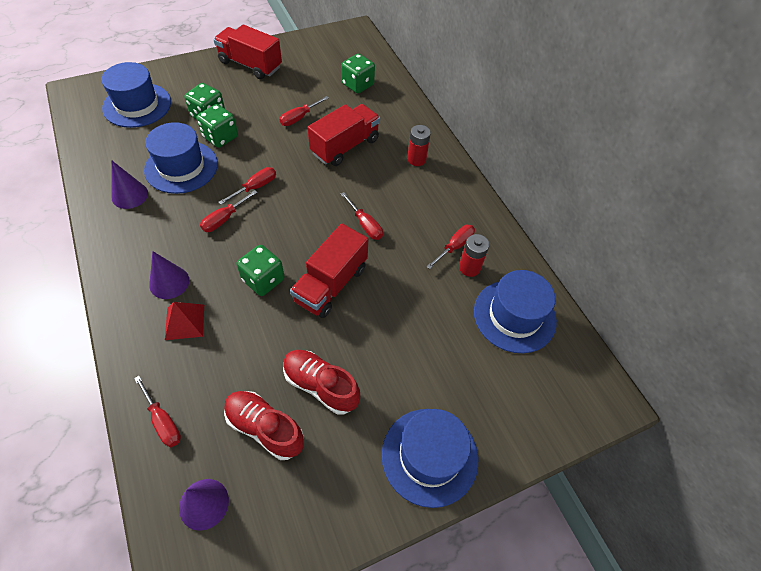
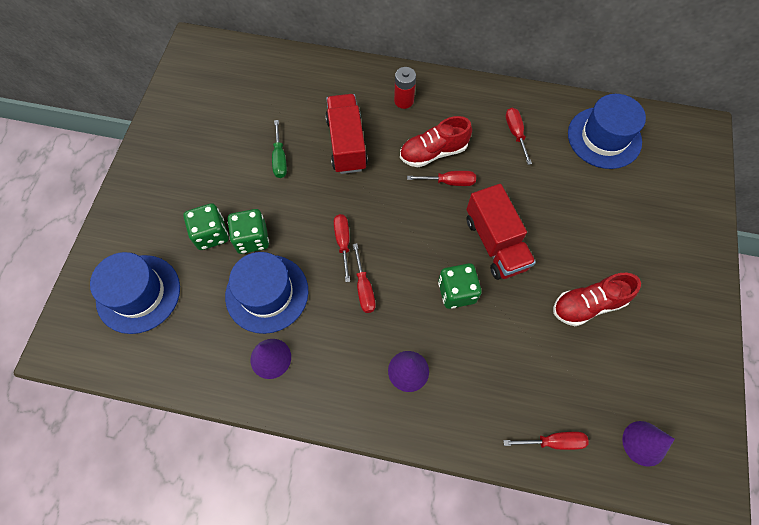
camera: 50 degrees left, 10 degrees up
(185, 322) = (462, 378): red pyramid -> none
(250, 65) = (166, 159): red truck -> none
(265, 428) = (603, 365): red shoe -> red shoe (433, 152)
(299, 118) = (280, 158): red screwdriver -> green screwdriver
(357, 85) = (274, 87): green dice -> none
(429, 456) = (686, 265): blue hat -> none
(469, 267) = (542, 137): red battery -> none

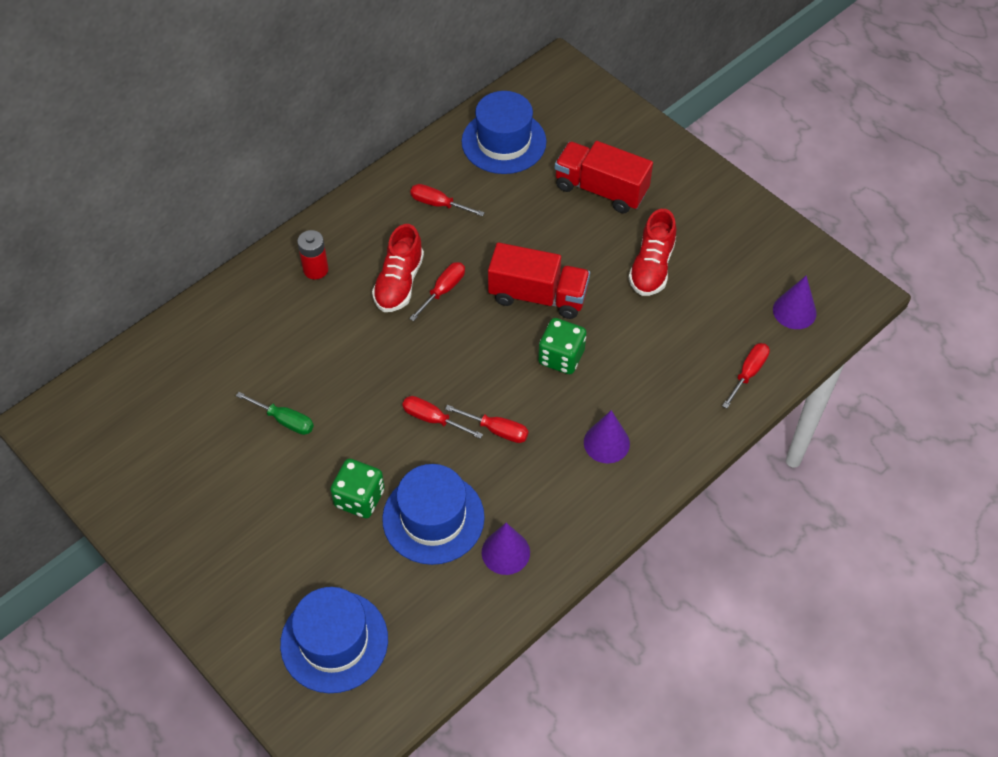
camera: 55 degrees left, 10 degrees down
(211, 234) = (321, 534): green dice -> none
(346, 144) = (321, 350): red truck -> red truck (601, 189)

